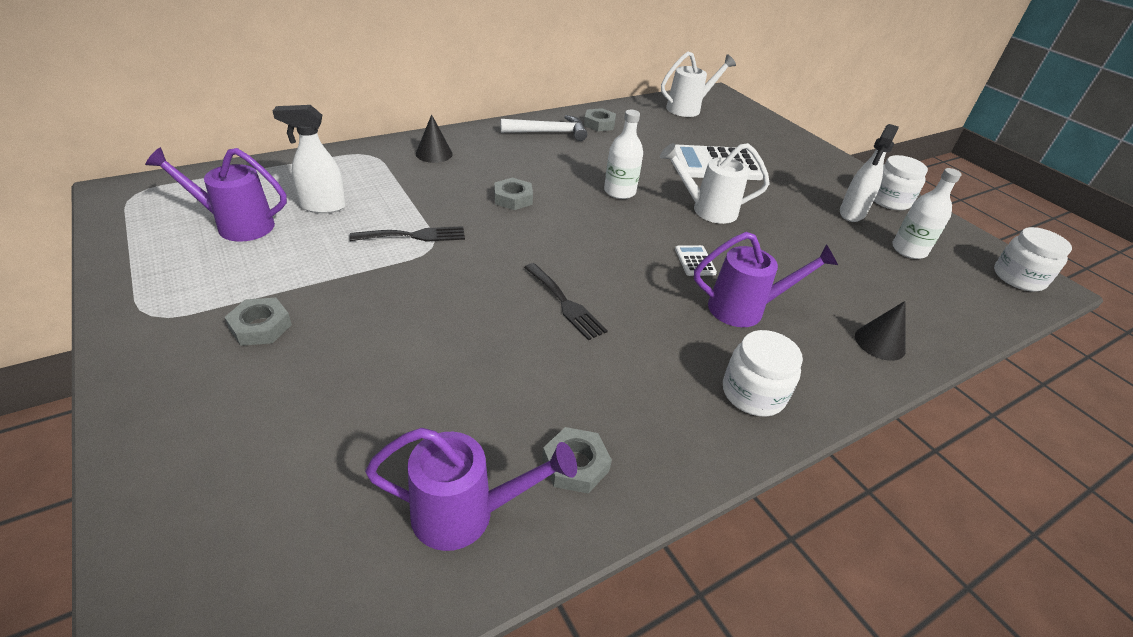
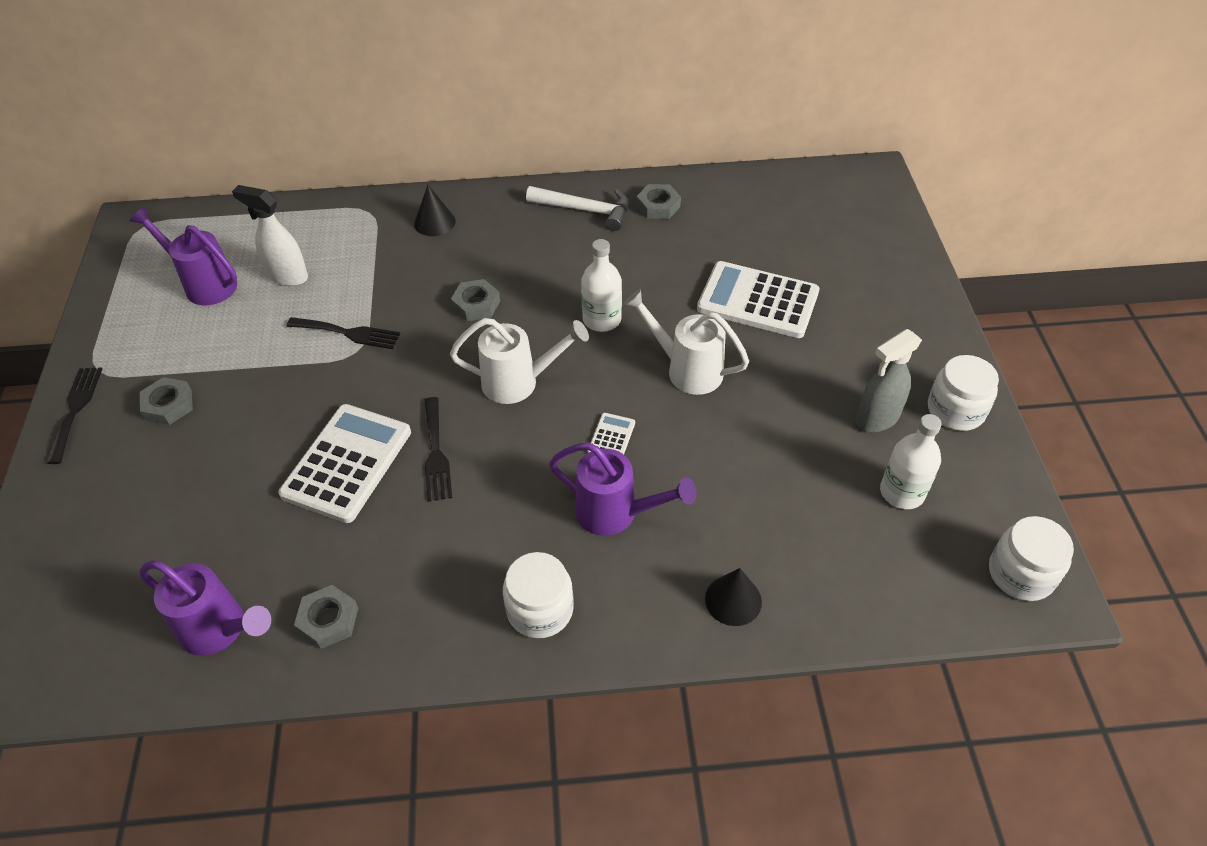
camera: 30 degrees right, 10 degrees up
(142, 355) = (75, 409): none -> black fork
(489, 330) = (347, 463): none -> white calculator
(688, 108) = (802, 196): white watering can -> white watering can (518, 382)
(851, 213) = (876, 418): white spray bottle -> grey spray bottle

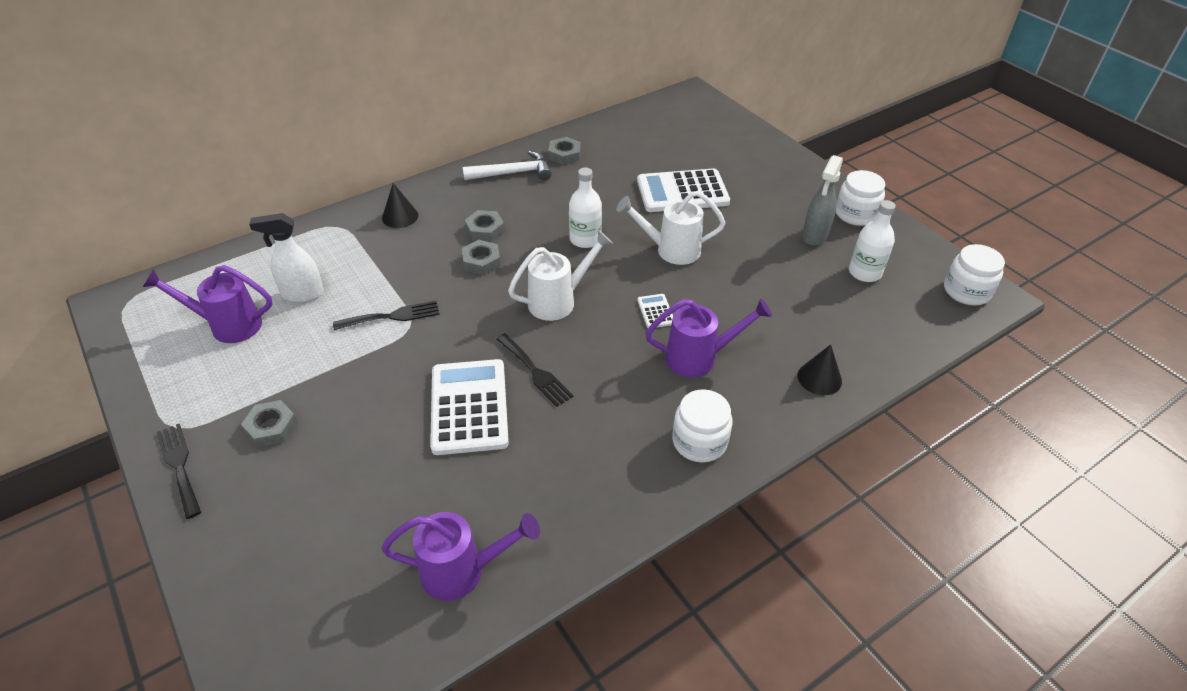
camera: 30 degrees left, 5 degrees down
(328, 620) = (547, 521): grey nut -> grey nut (485, 230)

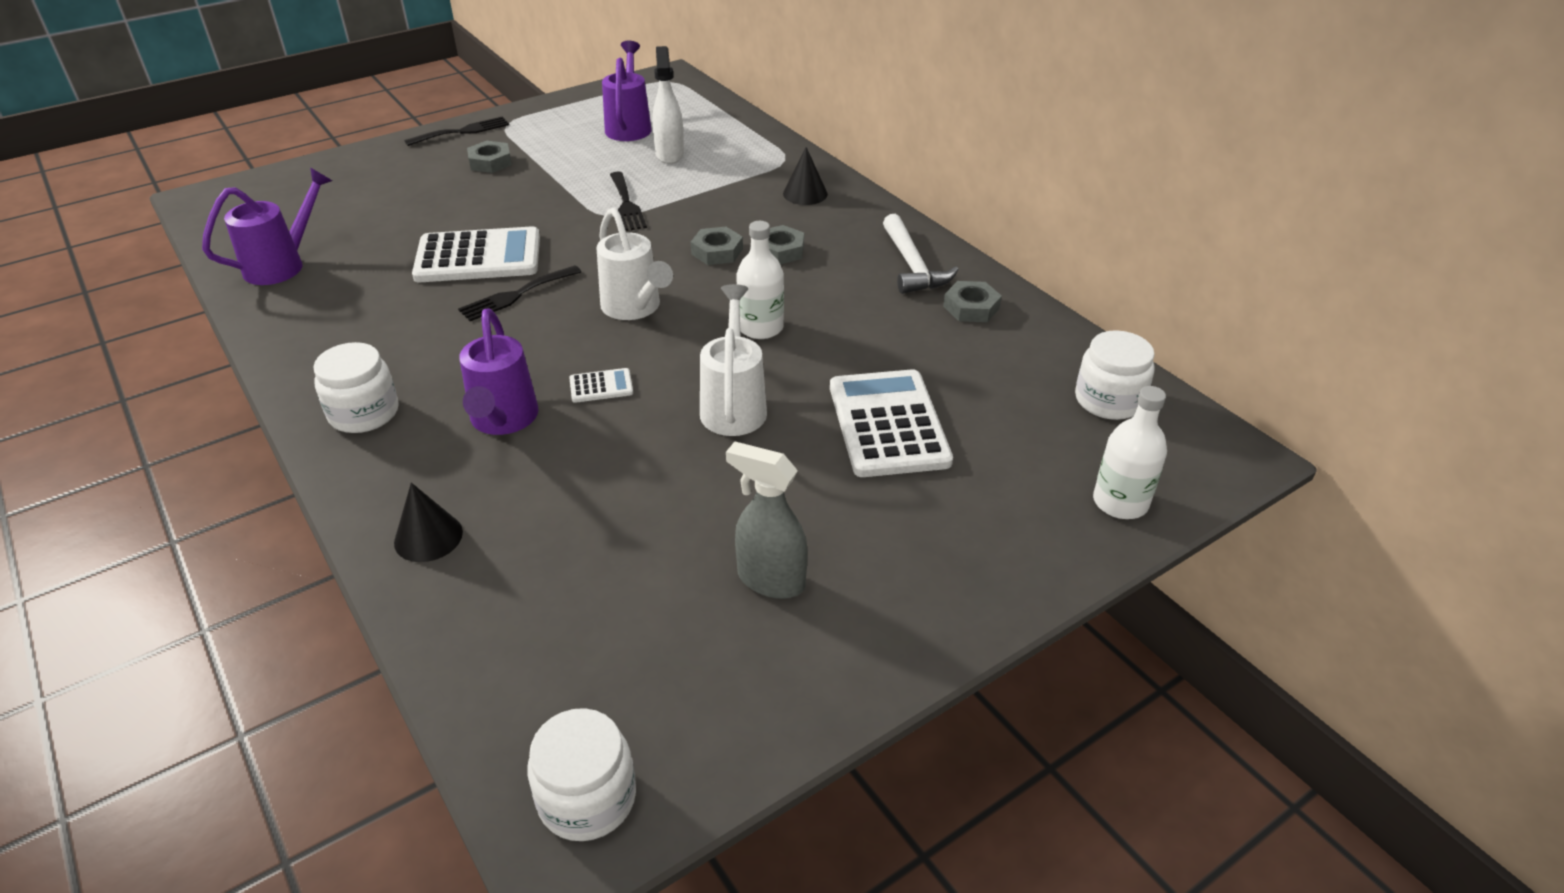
camera: 90 degrees right, 5 degrees down
(462, 571) = (282, 265): purple watering can -> purple watering can turned 135 degrees counterclockwise
(855, 214) = (842, 655): white jar -> white jar (1108, 400)
(864, 272) = (661, 636): white bottle -> white bottle (1120, 502)

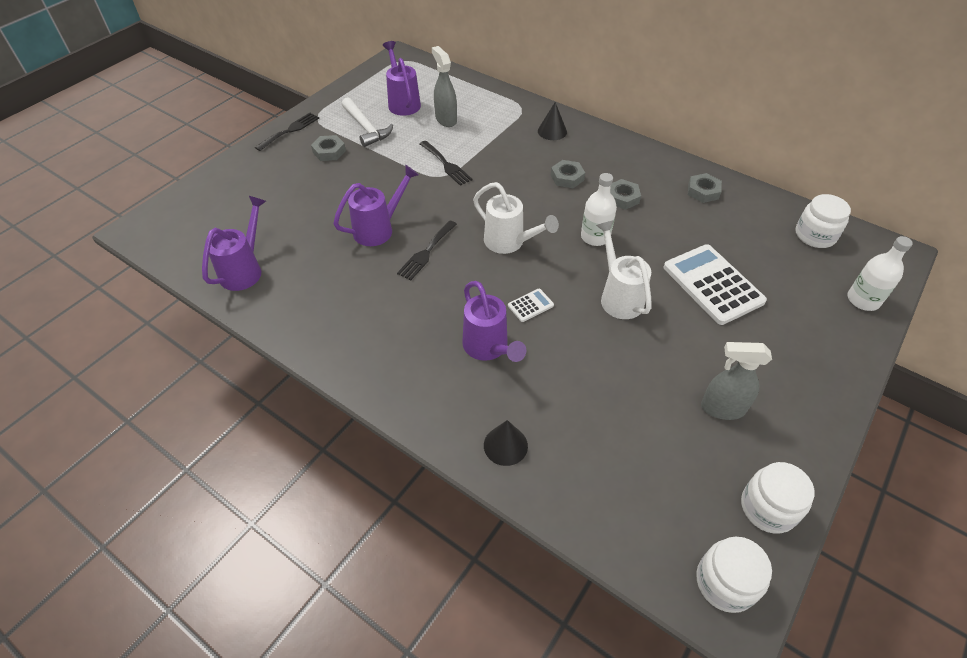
camera: 20 degrees left, 10 degrees up
(364, 413) = (394, 369): white jar -> white jar (768, 508)
(478, 257) = (378, 229): white calculator -> purple watering can
(669, 154) = (446, 119): white spray bottle -> grey spray bottle
(717, 251) = (529, 187): grey nut -> grey nut (622, 198)
(912, 265) = (651, 170): white hammer -> white hammer (366, 128)

